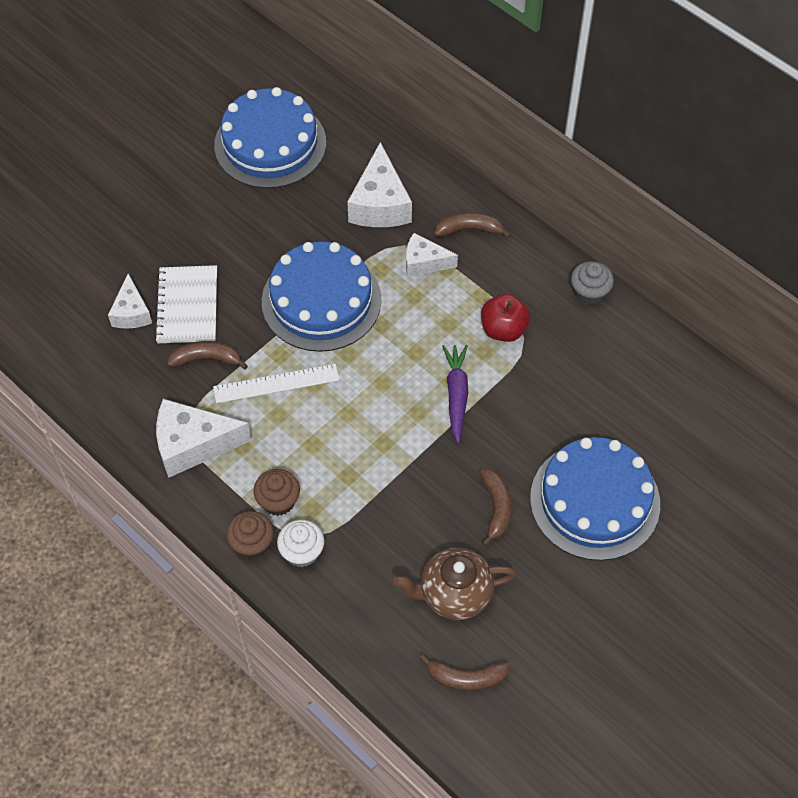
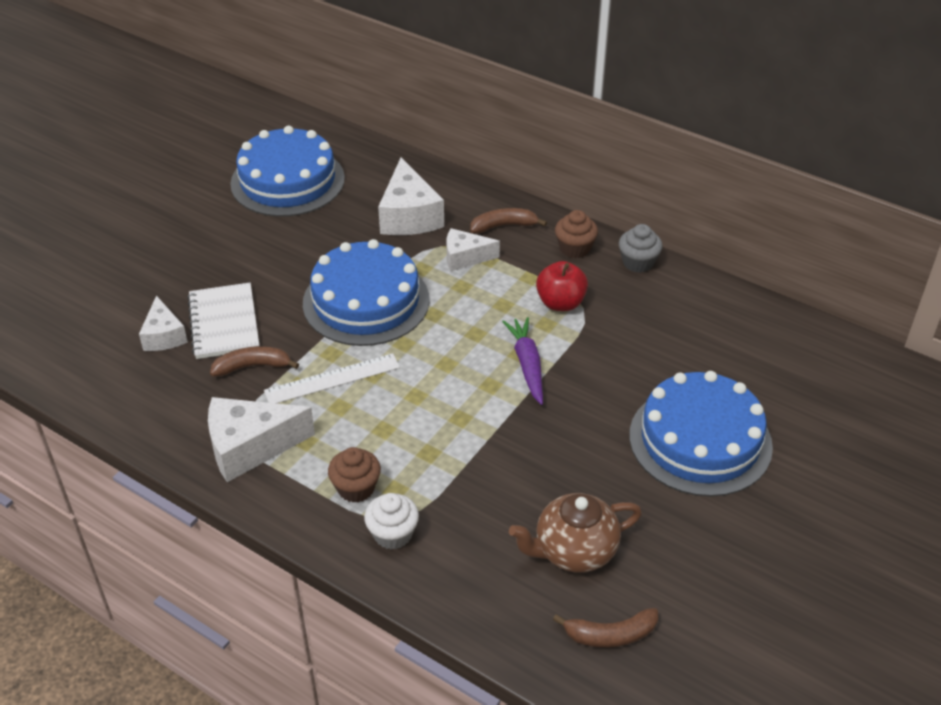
camera: 10 degrees left, 15 degrees down
(252, 543) = (334, 533): brown cupcake -> brown cupcake (574, 248)
(496, 508) = (597, 461): brown banana -> none

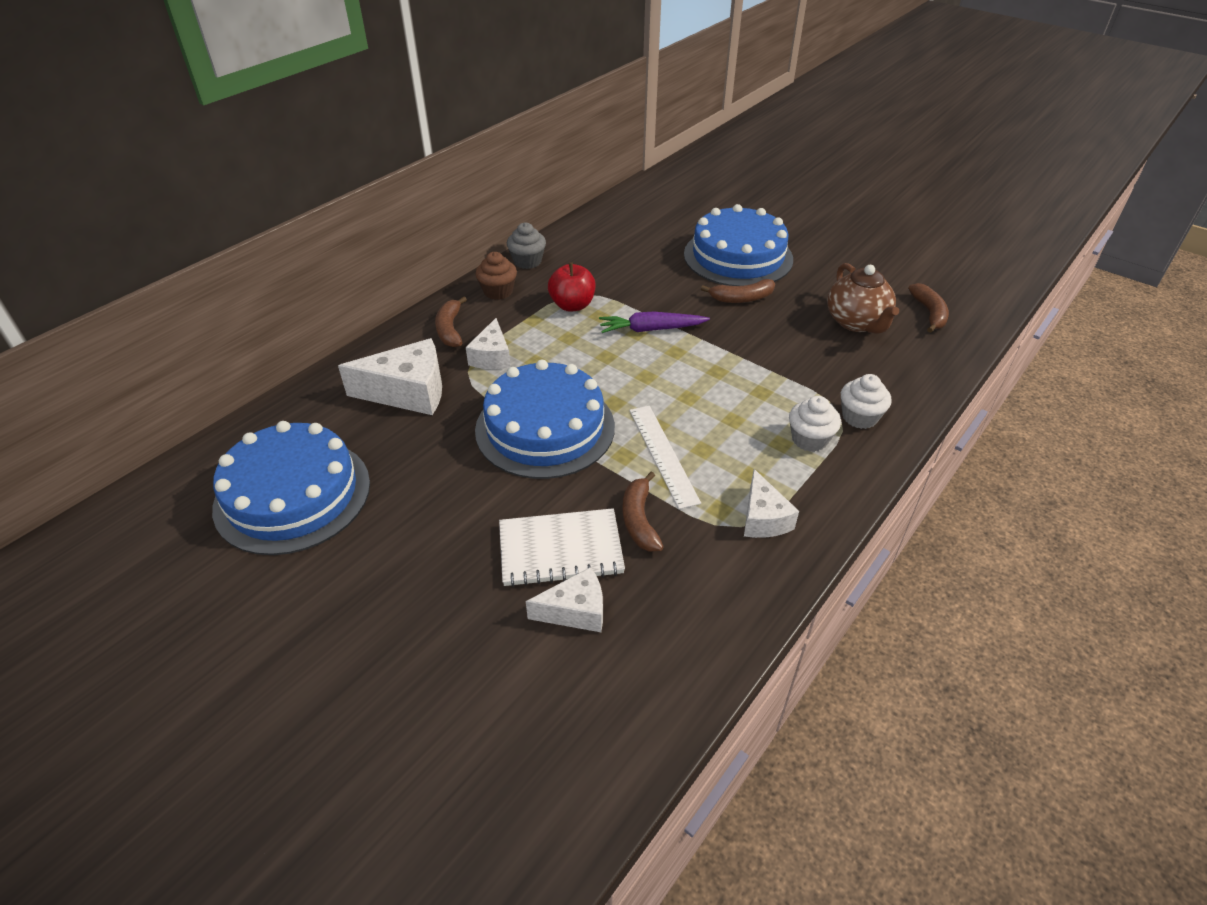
camera: 85 degrees left, 0 degrees up
(250, 447) = (763, 518): white cheese -> white cheese, size x0.61
(356, 488) = (809, 439): brown cupcake -> white cupcake
(604, 441) = (742, 298): none -> brown banana

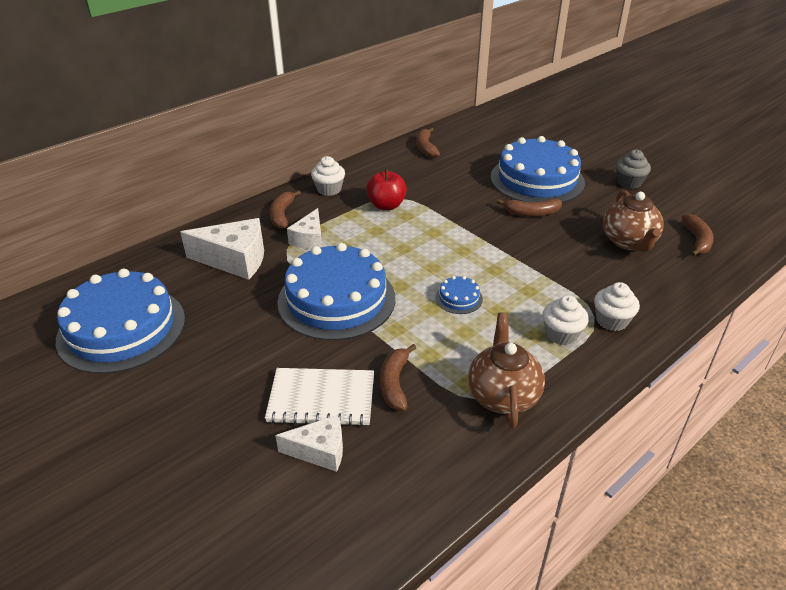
camera: 10 degrees right, 5 degrees down
(498, 291) = (329, 189): brown cupcake -> white cupcake
(527, 261) = (359, 168): grey cupcake -> grey cupcake (629, 182)
(600, 228) = (426, 148): none -> brown banana
(651, 329) = (447, 230): purple carrot -> none
(663, 454) = (429, 332): white ruler -> none
(685, 410) = (459, 298): none -> blue cake
(763, 518) = (503, 395): white cheese -> brown teapot

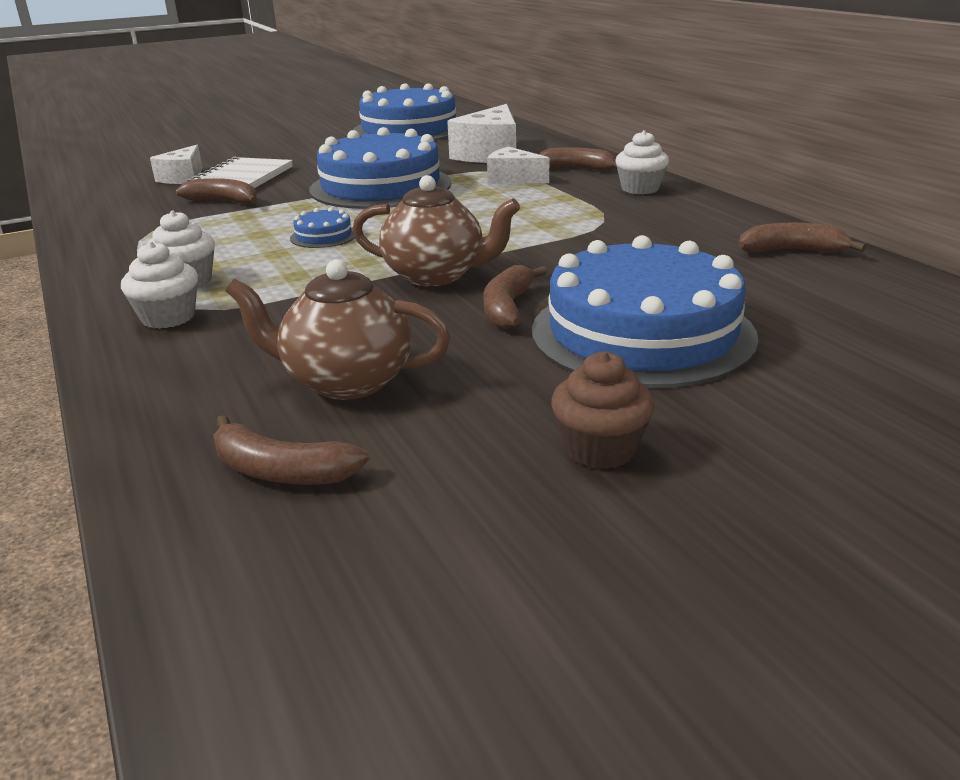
camera: 105 degrees right, 10 degrees down
(386, 205) = (580, 215): red apple -> none
(503, 395) = (141, 239): brown teapot -> brown teapot (436, 275)
(629, 182) = (600, 449): grey cupcake -> brown cupcake

